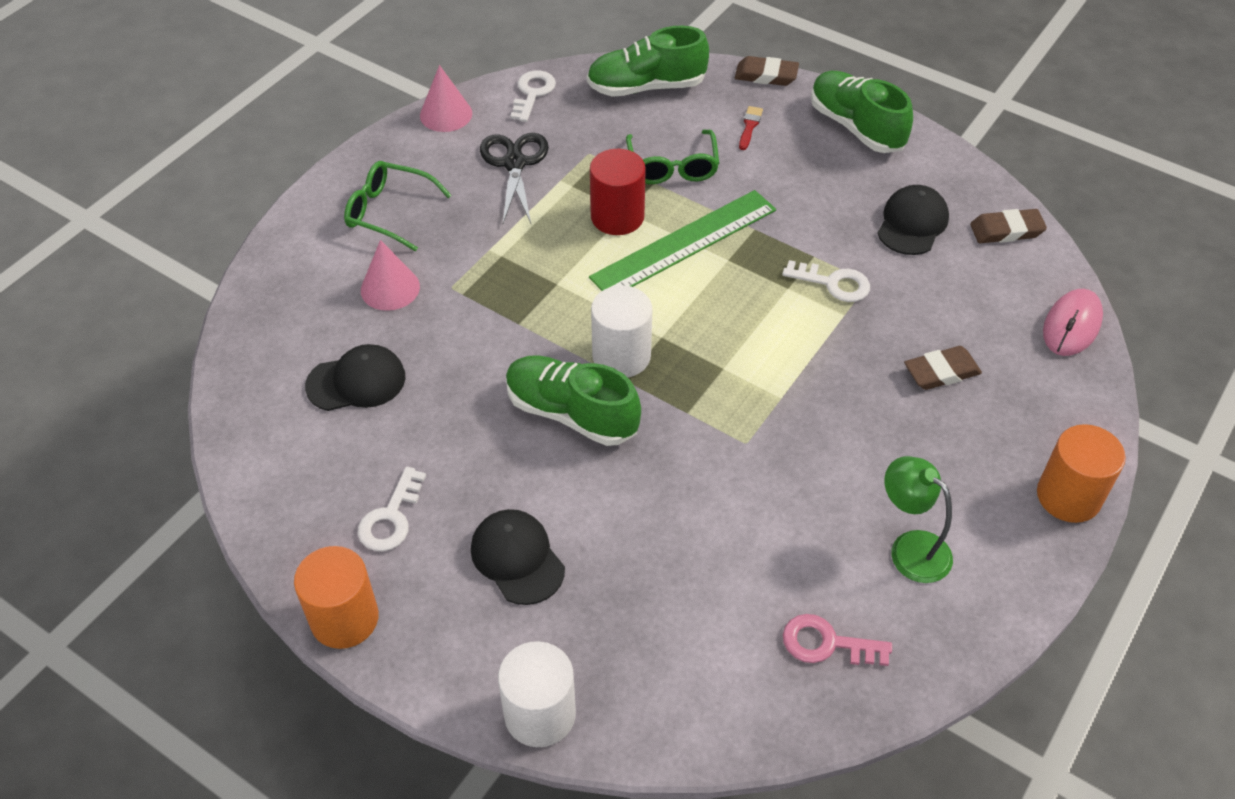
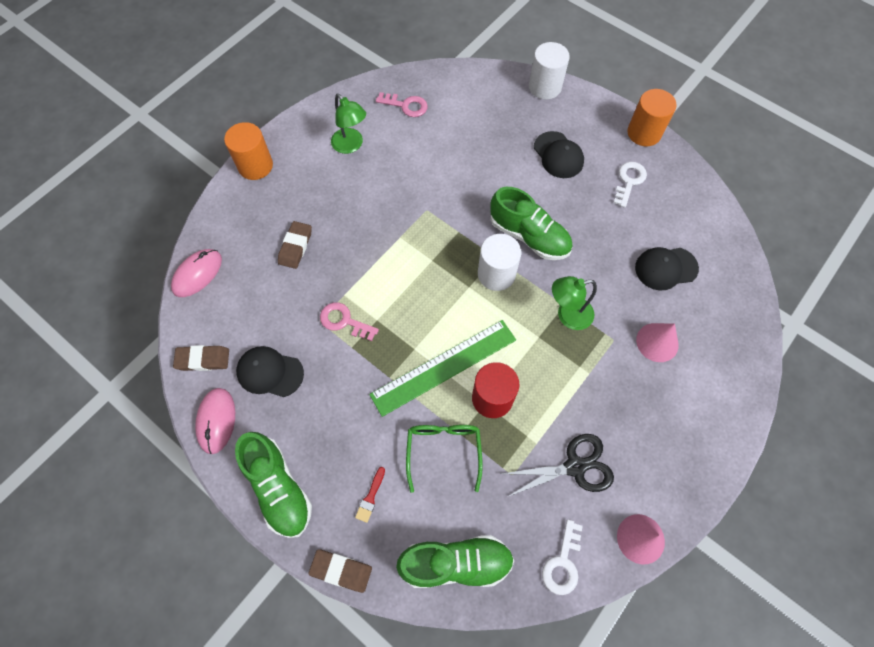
camera: 175 degrees left, 15 degrees up
(389, 212) = (671, 418): green glasses -> none
(514, 163) = (575, 466): black scissors -> black scissors turned 105 degrees counterclockwise
(514, 311) = (567, 315): none -> green lamp
(833, 283) = (344, 321): white key -> pink key
(912, 223) = (270, 372): black cap -> black cap turned 75 degrees clockwise
(941, 372) = (295, 247): brown eraser -> brown eraser turned 60 degrees counterclockwise
(956, 175) = (216, 421): none -> pink mouse

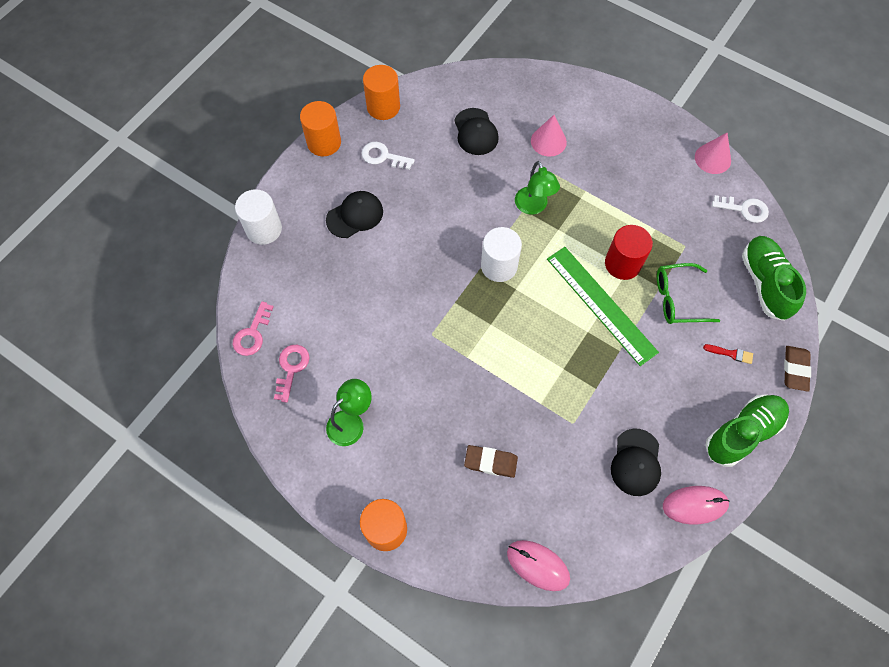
camera: 95 degrees left, 0 degrees up
(203, 359) = (635, 534): brown eraser -> none
(344, 321) = (569, 399): pink key -> pink key (252, 334)
(529, 236) = (453, 239): green shoe -> none
(575, 466) = (668, 201): black scissors -> none
(693, 184) = (383, 107): none -> orange cylinder

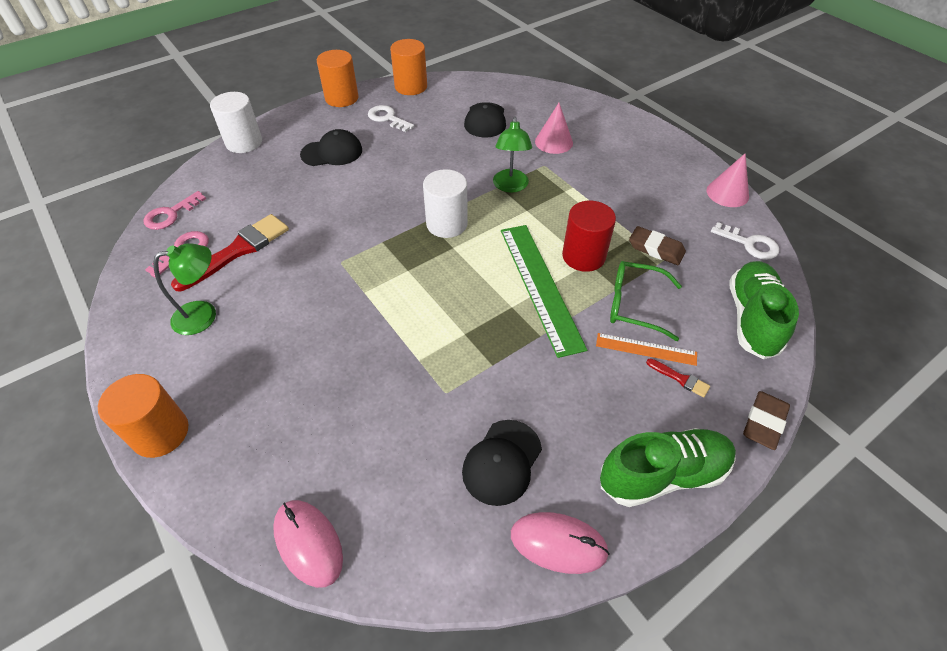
camera: 20 degrees right, 15 degrees down
(338, 352) = (238, 250): none -> red brush
(490, 462) = (325, 402): brown eraser -> brown eraser (656, 249)
(699, 336) = (646, 349): none -> orange ruler

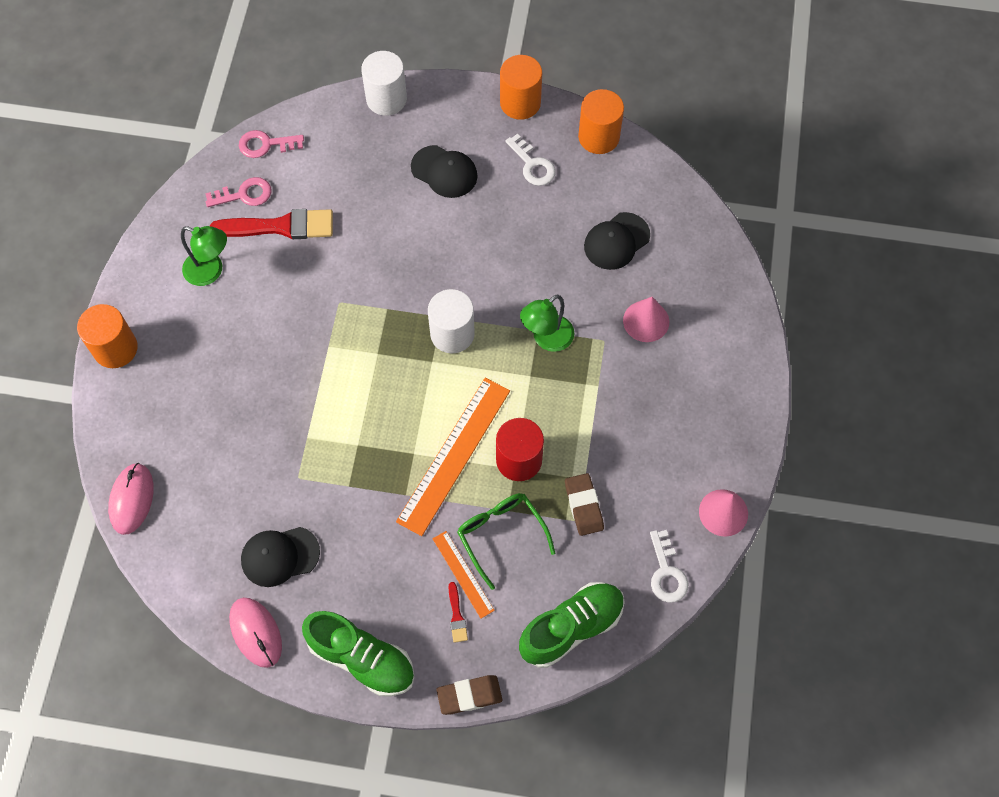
camera: 45 degrees right, 15 degrees up
(387, 118) = (533, 165): white key -> white key turned 150 degrees clockwise
(540, 286) = (454, 455): green ruler -> orange ruler

